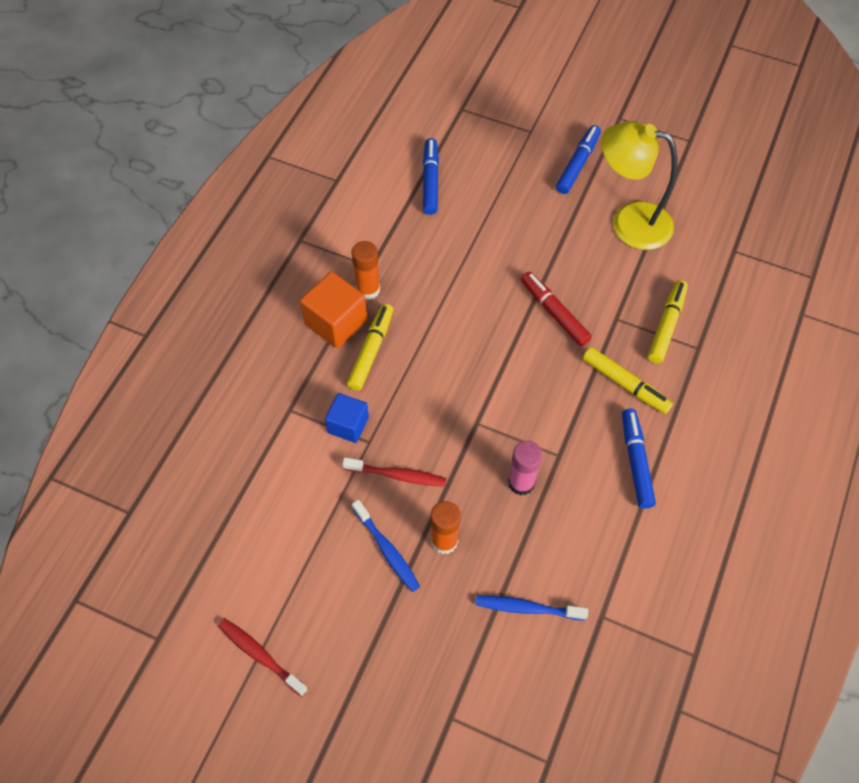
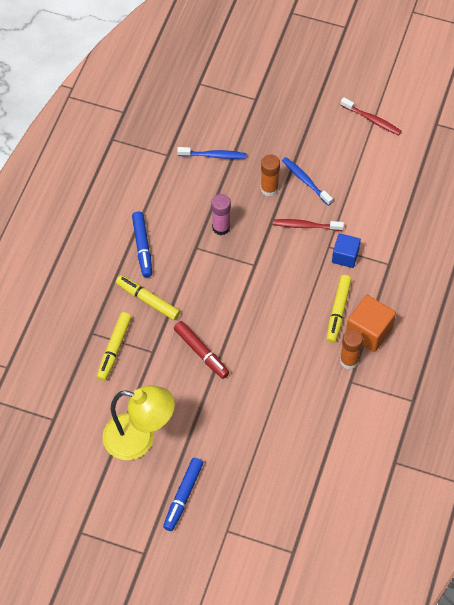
camera: 175 degrees right, 0 degrees up
(430, 181) = (312, 467): blue marker -> none

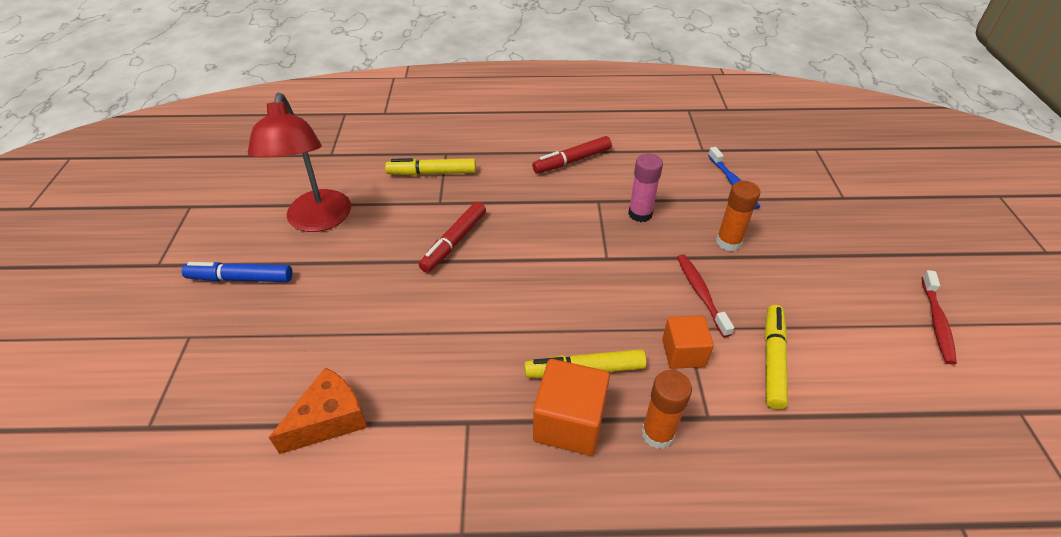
camera: 70 degrees right, 15 degrees down
(139, 439) = (318, 221): yellow lamp -> red lamp
(142, 247) = (572, 161): blue marker -> red marker
(148, 300) = (505, 182): yellow marker -> yellow marker (772, 361)
(305, 181) = (770, 274): blue toothbrush -> none
(323, 452) = (329, 419): none -> orange cheese
(345, 256) = (683, 353): blue cube -> orange cube
(349, 360) = (505, 409): orange glue stick -> orange glue stick (658, 433)

